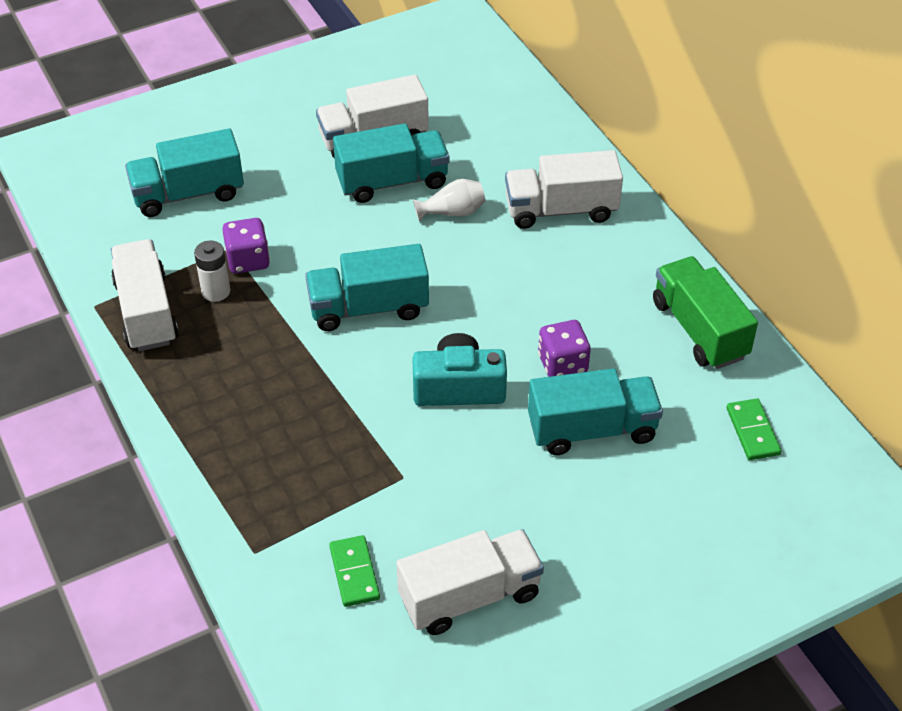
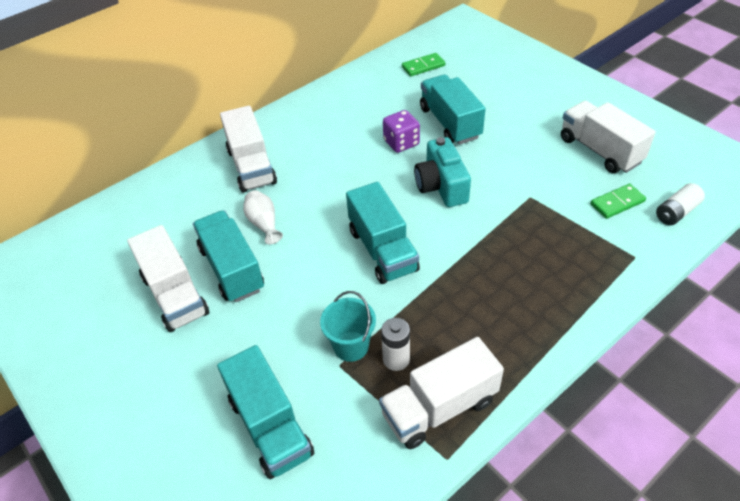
camera: 100 degrees left, 0 degrees up
(248, 260) = (351, 346): purple dice -> turquoise bucket
(309, 637) = (676, 212): none -> white battery
(699, 329) = (351, 93): green truck -> none

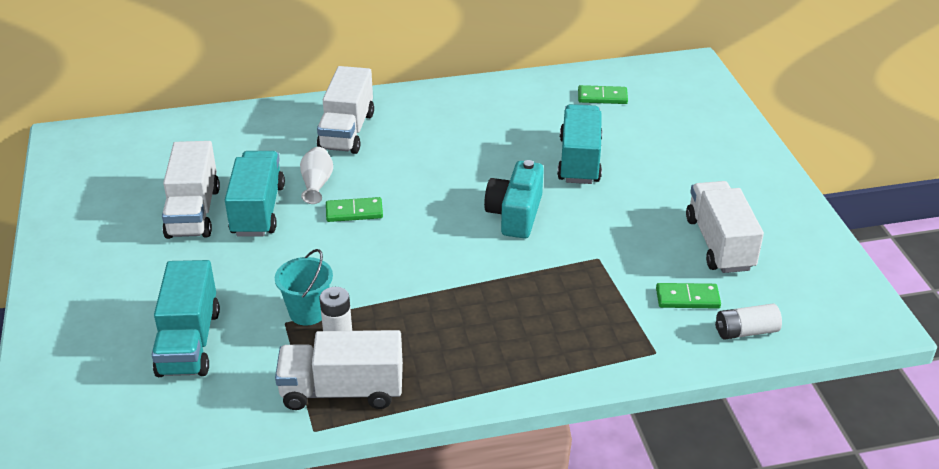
camera: 25 degrees right, 10 degrees down
(315, 236) = (354, 212): none -> green domino
(382, 250) = (406, 248): turquoise truck -> none
(401, 143) = (511, 161): purple dice -> none

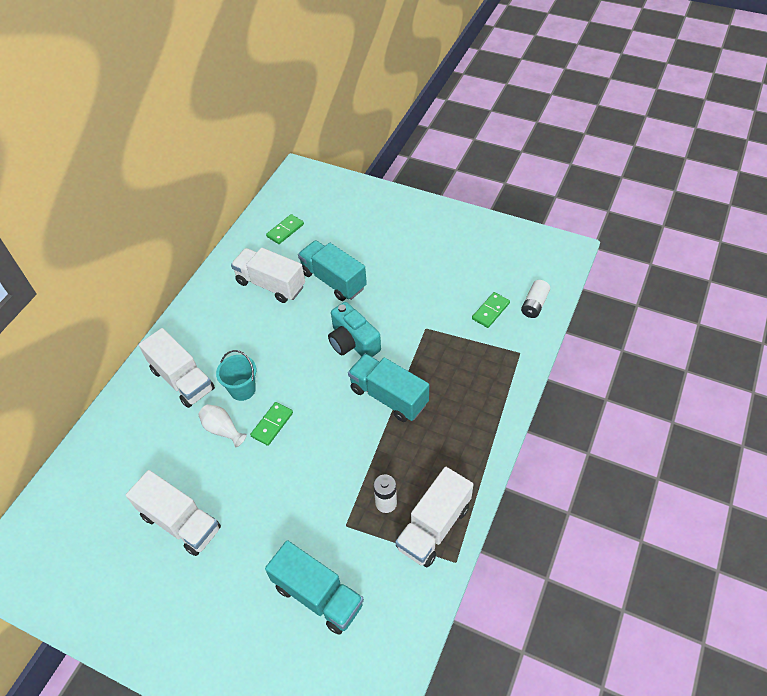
camera: 50 degrees left, 15 degrees up
(258, 210) = (217, 480): turquoise truck -> turquoise truck (388, 396)
(308, 312) = (347, 506): turquoise bucket -> turquoise bucket (242, 389)
(719, 244) = (460, 268): white truck -> white truck (270, 284)

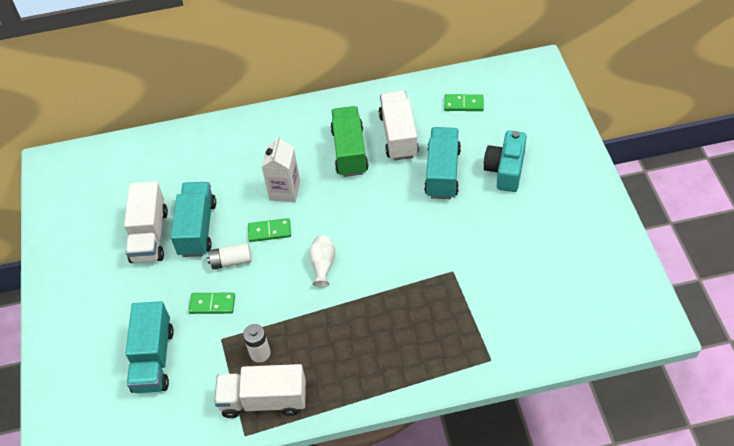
camera: 55 degrees right, 0 degrees up
(182, 380) = (262, 148): white truck -> none
(222, 429) = (241, 204): white vase -> white vase (323, 265)
(242, 389) = (285, 191): turquoise bucket -> white carton
(251, 323) = (349, 151): none -> green truck
(353, 342) = (391, 230): turquoise camera -> turquoise camera (505, 170)
(388, 396) = (359, 290): turquoise truck -> turquoise truck (197, 228)
(490, 311) = (517, 308): green domino -> green domino (212, 304)
(534, 304) = (559, 339): white battery -> white battery (231, 261)

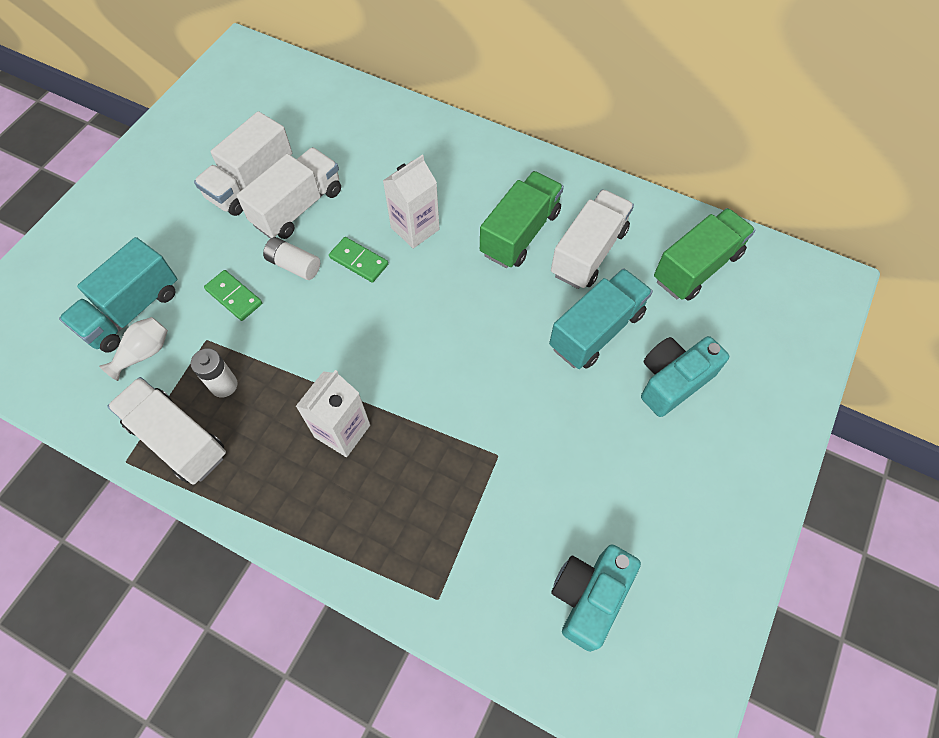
camera: 35 degrees right, 10 degrees up
(197, 228) = (298, 207): turquoise truck -> white truck
(323, 265) = (373, 338): white vase -> white vase (144, 353)
(356, 323) = (342, 431): none -> white carton
(463, 104) = (697, 267): green domino -> green truck
(562, 299) = (589, 596): none -> turquoise camera

